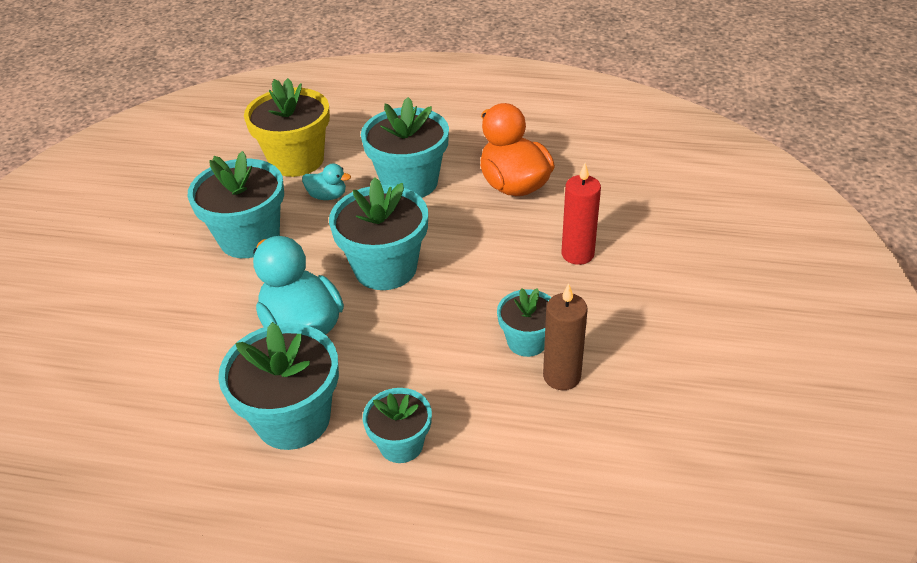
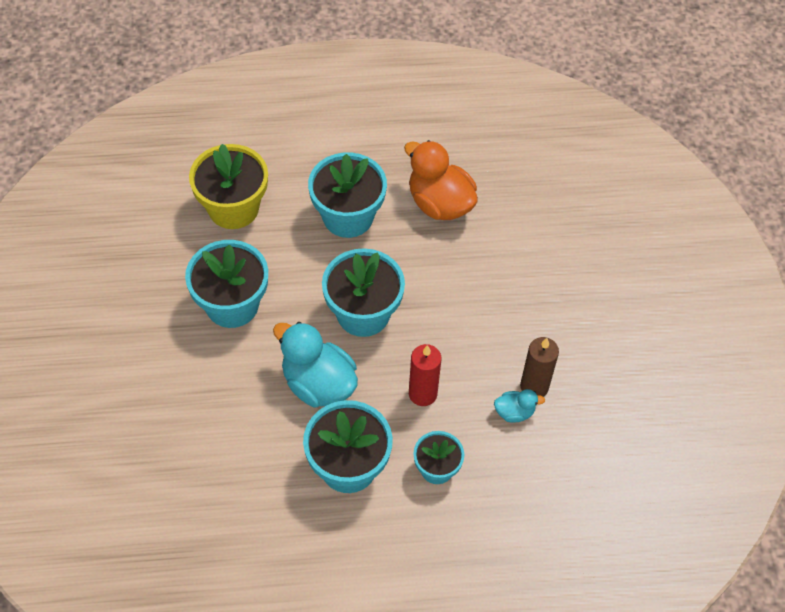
camera: 20 degrees left, 15 degrees up
(327, 196) = (280, 245): turquoise duck -> turquoise duck (514, 412)
(527, 341) = (499, 361): turquoise flower pot -> none
(577, 254) = (514, 269): red candle -> red candle (422, 394)

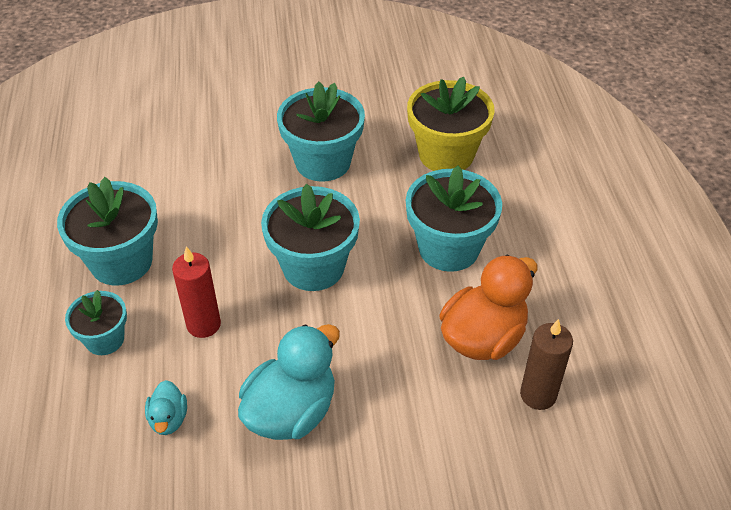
camera: 90 degrees right, 10 degrees down
(318, 384) = (224, 233): turquoise duck -> turquoise duck (291, 412)
(534, 386) = (203, 442): brown candle -> brown candle (538, 395)

